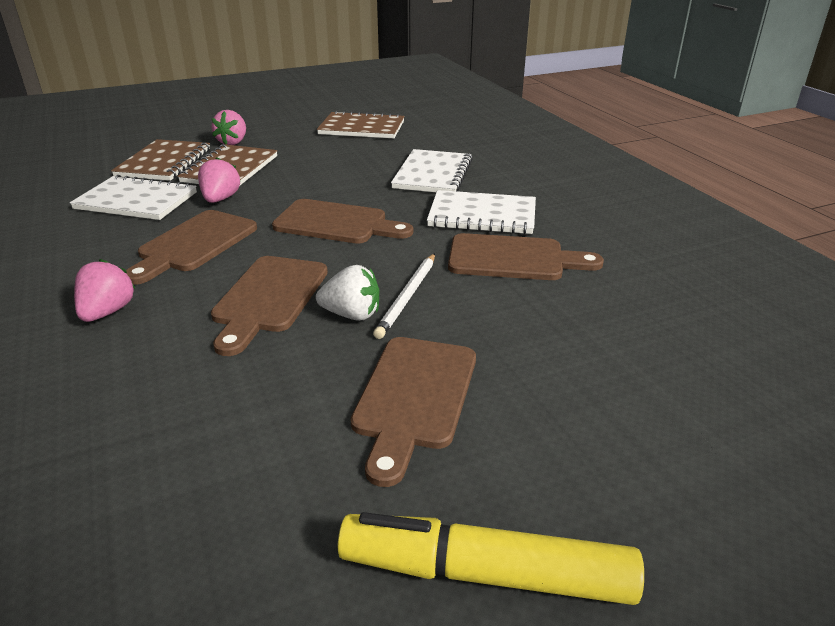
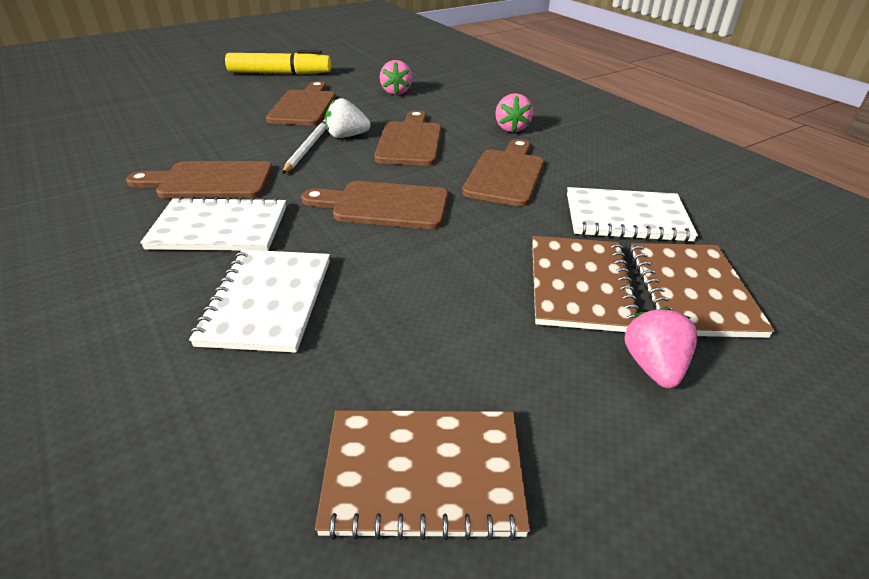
camera: 170 degrees right, 5 degrees up
(220, 199) = (535, 227): pink strawberry -> pink strawberry (396, 92)

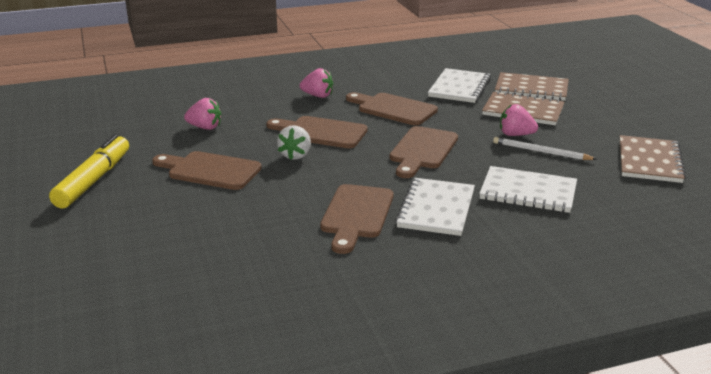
camera: 75 degrees left, 10 degrees down
(307, 148) = (311, 172): white pencil -> white pencil (541, 152)
(653, 366) = (585, 108): pink strawberry -> pink strawberry (515, 135)

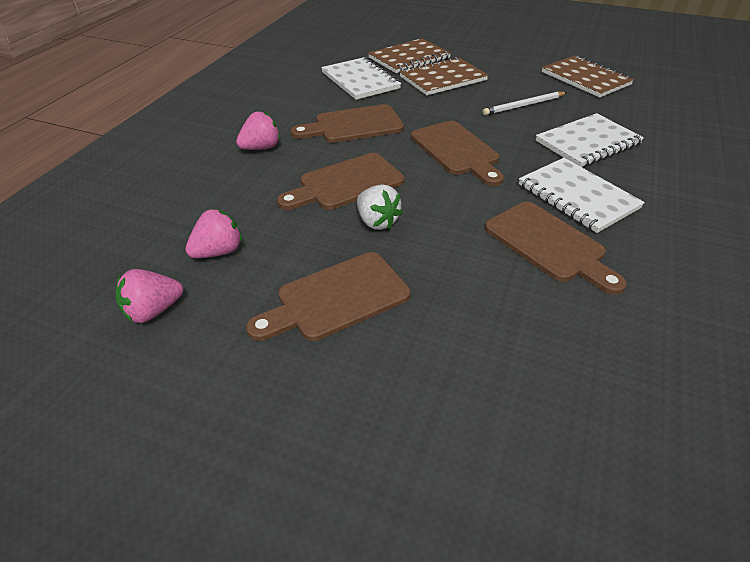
camera: 50 degrees left, 15 degrees up
(94, 180) = (228, 424): yellow marker -> none
(515, 135) = (481, 101): pink strawberry -> pink strawberry (153, 311)

